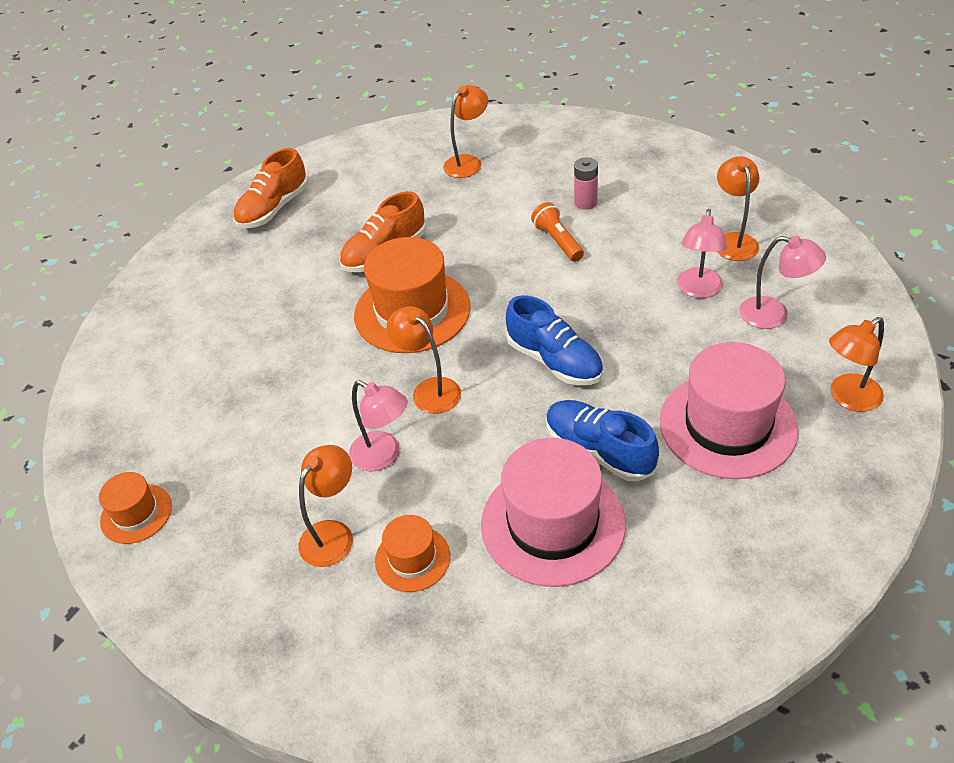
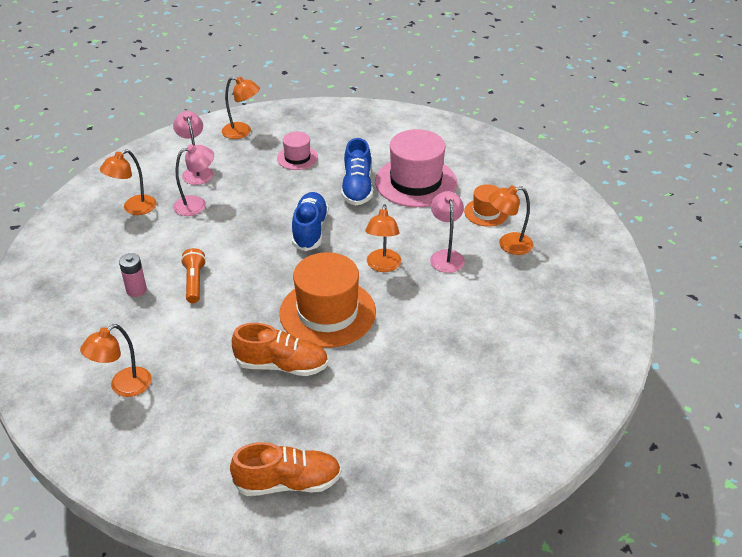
camera: 135 degrees left, 5 degrees down
(136, 513) = (597, 327): orange hat -> none
(467, 162) = (123, 387): orange lamp -> orange lamp turned 45 degrees counterclockwise
(557, 241) = (194, 282): orange flashlight -> orange flashlight turned 150 degrees clockwise
(727, 425) = (297, 158): pink hat -> pink hat, size x0.52

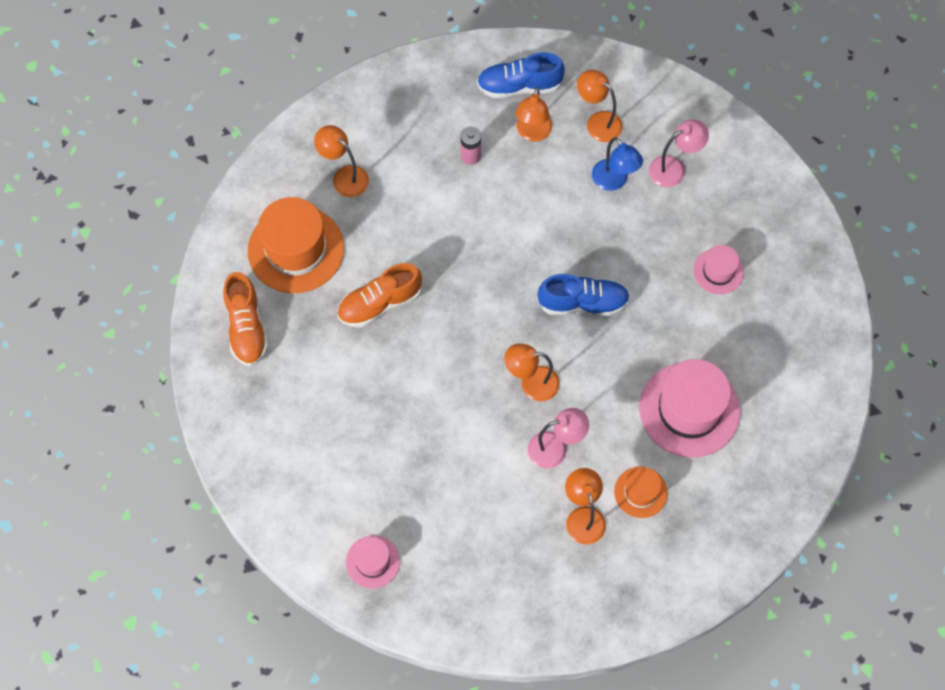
camera: 85 degrees right, 25 degrees up
(194, 282) = (487, 205): orange flashlight -> none
(197, 204) = (614, 181): pink lamp -> blue lamp
(242, 132) = (762, 202): orange lamp -> orange lamp (532, 133)
(282, 365) = (380, 303): orange shoe -> orange shoe turned 60 degrees clockwise
(327, 312) = (454, 336): orange hat -> orange hat (296, 249)
(357, 188) = (668, 344): blue shoe -> blue shoe (519, 86)
(559, 384) = (373, 561): none -> pink hat

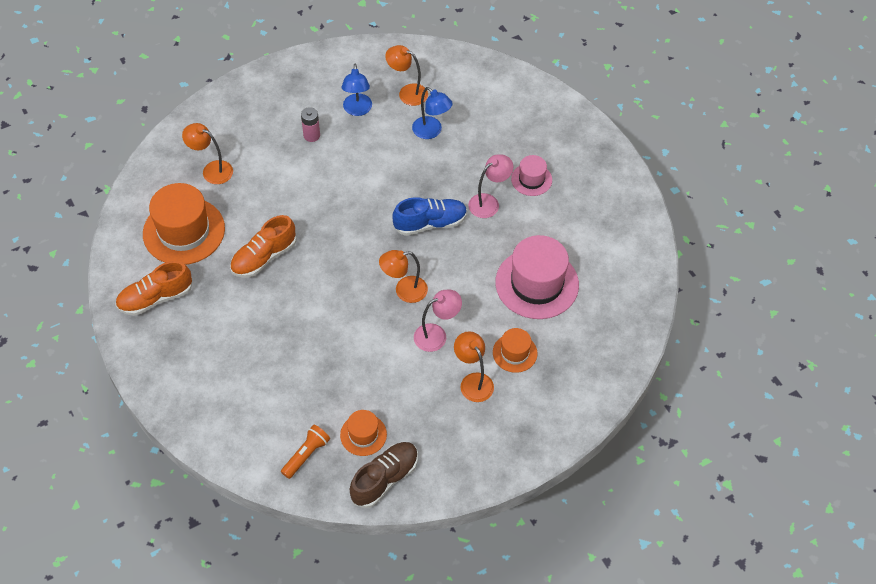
camera: 15 degrees left, 10 degrees down
(246, 328) = (155, 298): orange shoe -> orange shoe turned 90 degrees clockwise
(373, 561) = (306, 455): pink hat -> orange flashlight
(442, 552) = (363, 435): none -> orange hat
(454, 612) = (385, 479): none -> brown shoe
(519, 86) = (338, 79): blue shoe -> none
(532, 133) = (357, 110): orange lamp -> blue lamp
(674, 168) = (476, 114): pink lamp -> pink lamp (489, 202)

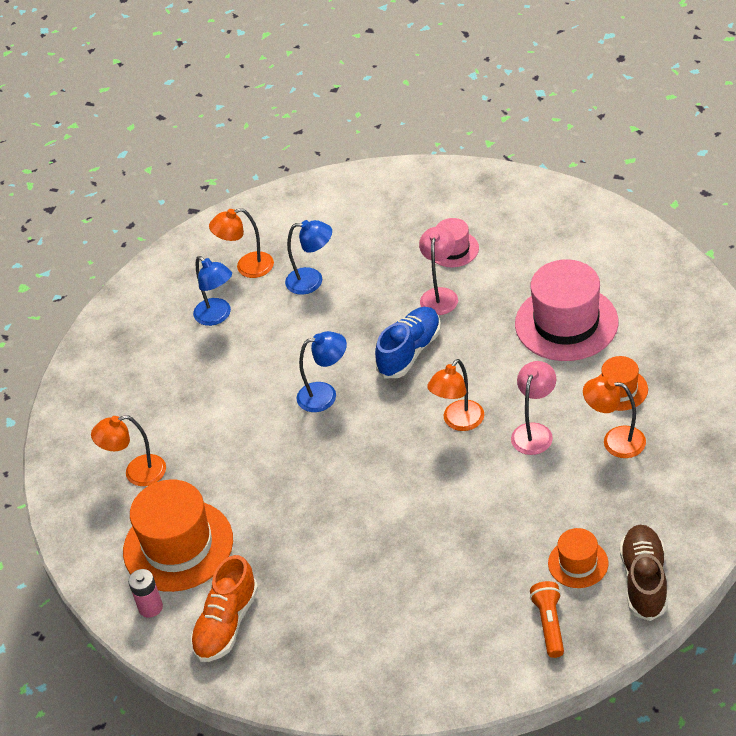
camera: 35 degrees left, 10 degrees down
(264, 257) = (289, 502): orange shoe -> none
(311, 135) = (200, 369): pink battery -> pink battery (150, 607)
(355, 209) = (325, 395): none -> blue lamp

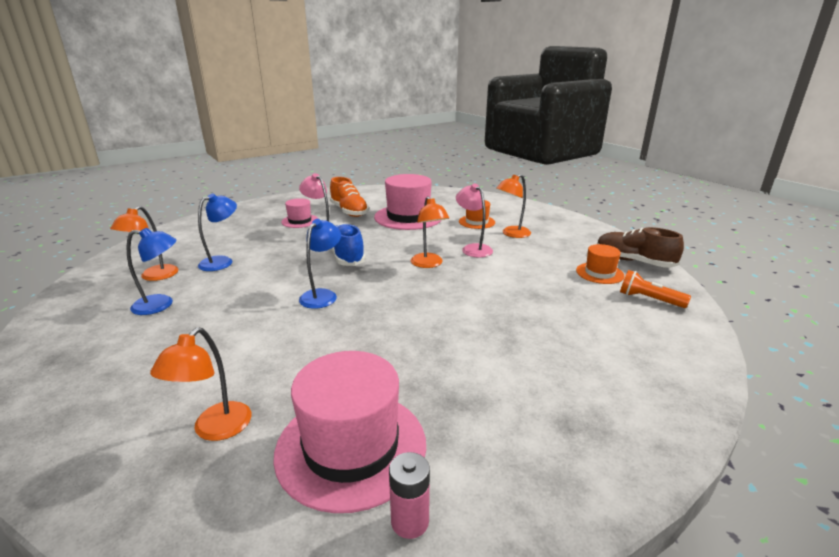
camera: 60 degrees left, 20 degrees down
(178, 545) = (351, 447): orange hat -> pink hat
(226, 624) = (502, 463): orange shoe -> orange shoe (349, 211)

